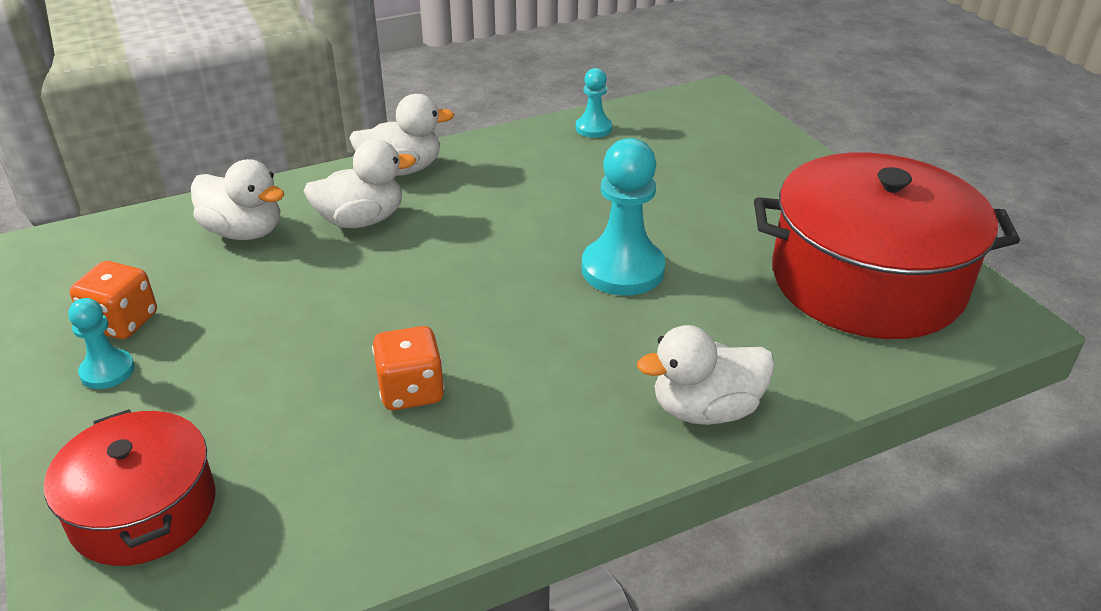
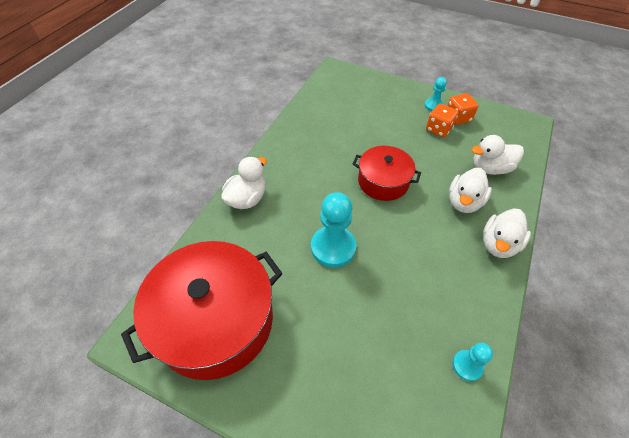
camera: 140 degrees right, 15 degrees up
(144, 509) = (366, 89): red pot -> red pot (383, 181)
(411, 391) = (346, 149): orange dice -> orange dice (438, 129)

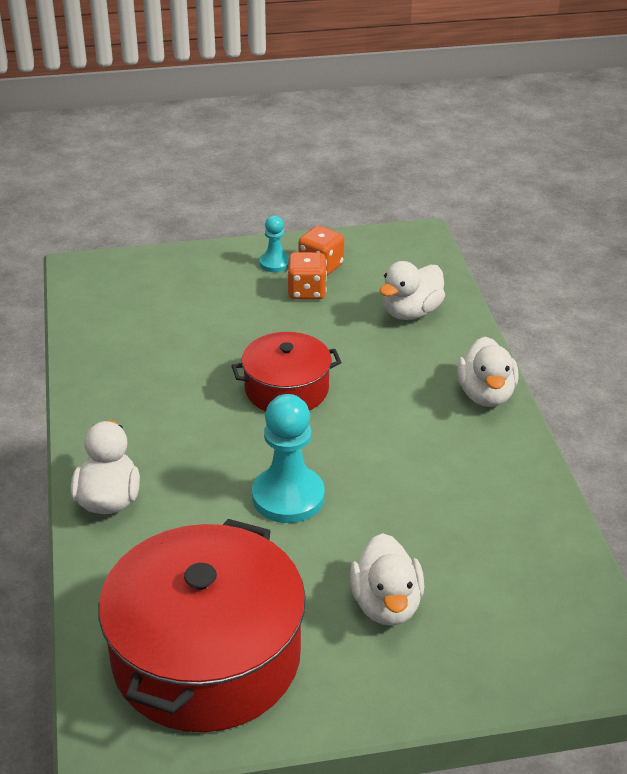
camera: 35 degrees left, 15 degrees down
(464, 202) = (410, 367): white duck -> white duck (386, 604)
(467, 365) = (544, 533): turquoise pawn -> none

